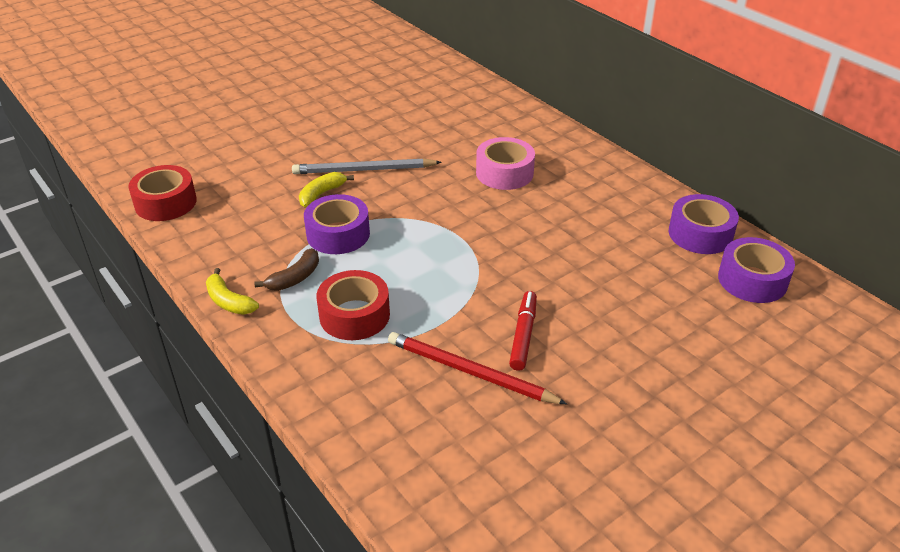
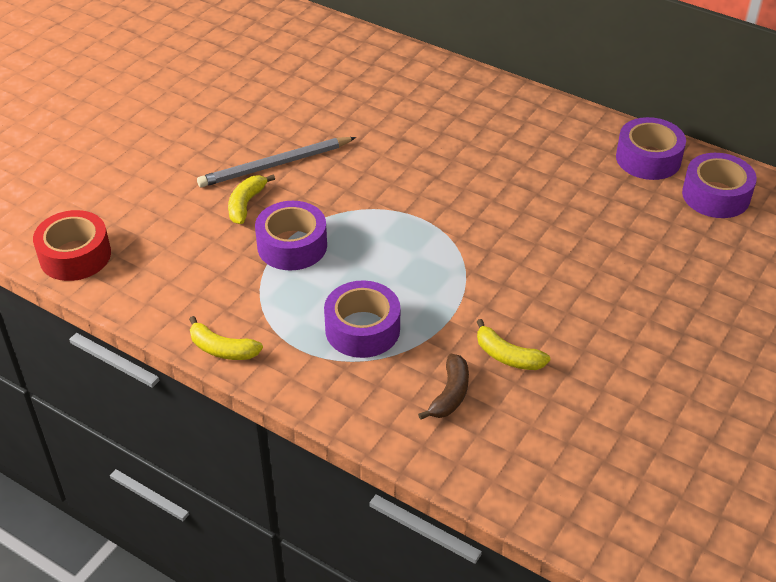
camera: 20 degrees left, 5 degrees up
(295, 278) = (276, 305): brown banana -> brown banana (450, 394)
(354, 315) = (362, 329): red tape -> purple tape
(470, 372) = (507, 356): red pencil -> yellow banana
(504, 173) = (426, 135): pink tape -> none
(523, 335) = (537, 306): red marker -> none

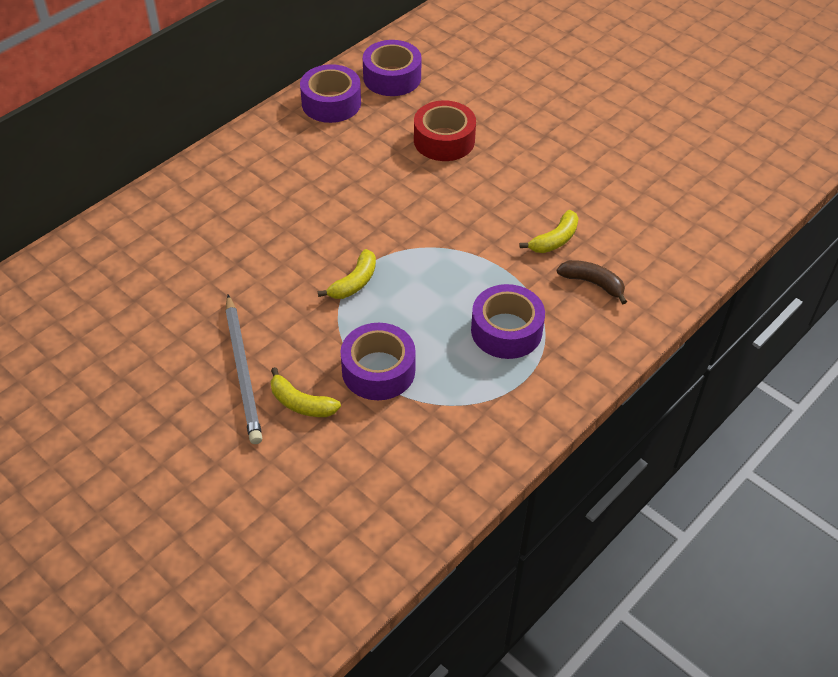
camera: 80 degrees left, 5 degrees up
(75, 255) = (342, 574): red tape -> red tape (444, 140)
(222, 349) = (514, 441): yellow banana -> yellow banana (354, 282)

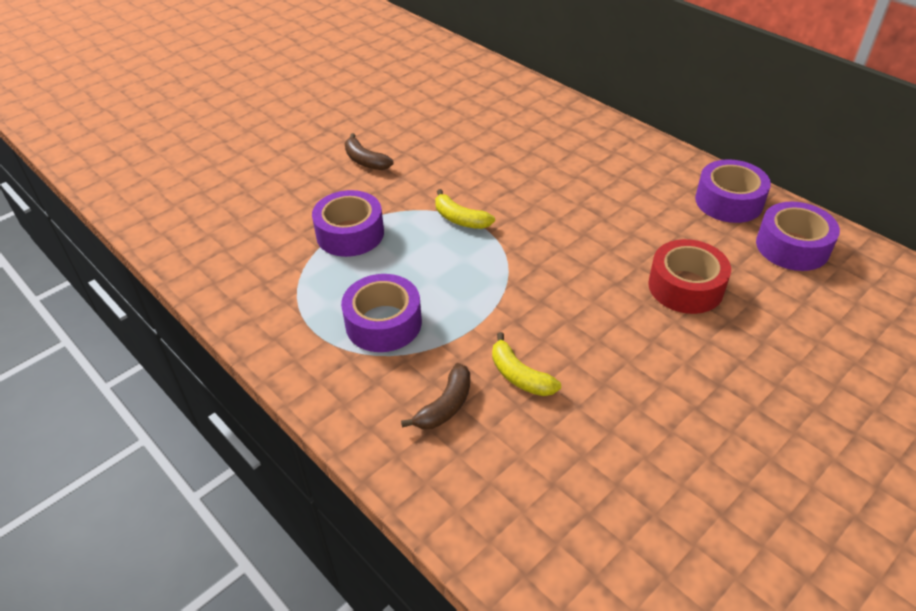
camera: 95 degrees right, 5 degrees down
(243, 371) = (365, 161): grey pencil -> brown banana
(301, 403) = (324, 191): yellow banana -> none

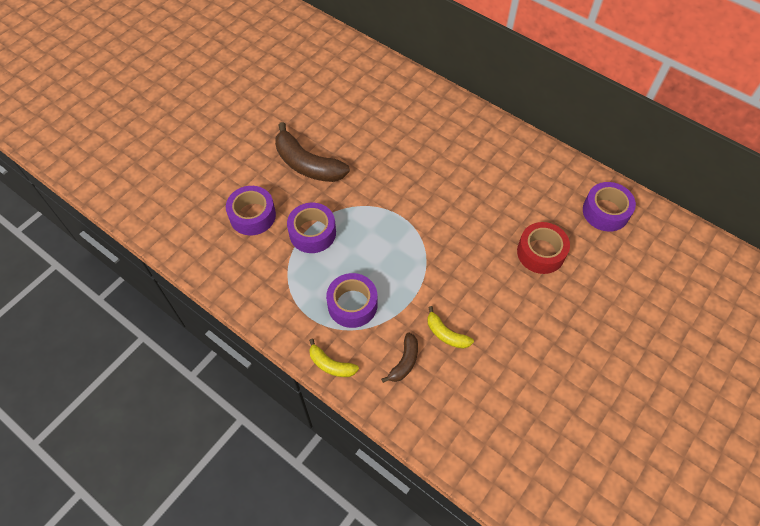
camera: 10 degrees left, 15 degrees up
(365, 161) = (307, 164): brown banana -> brown banana, size x1.89
(460, 219) = (385, 211): yellow banana -> yellow banana (331, 365)
(728, 201) = (563, 177): purple tape -> purple tape (252, 215)

